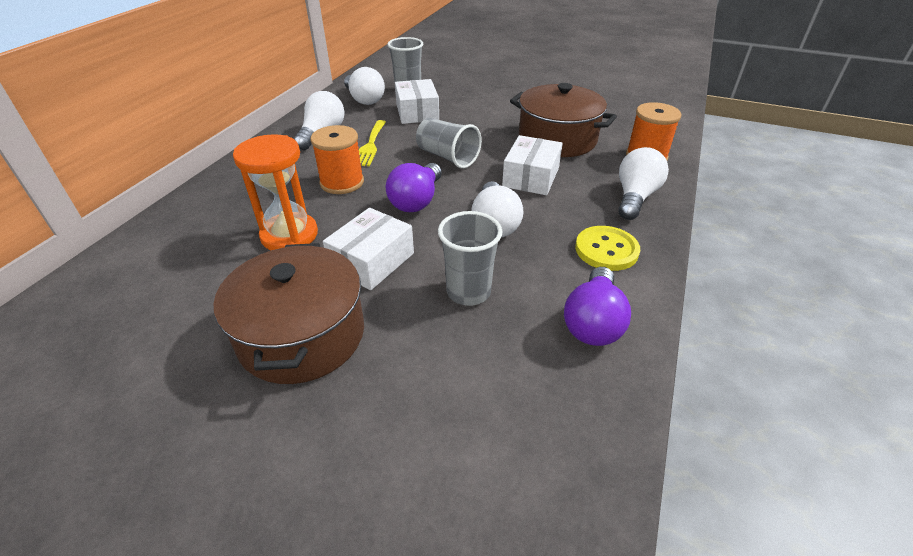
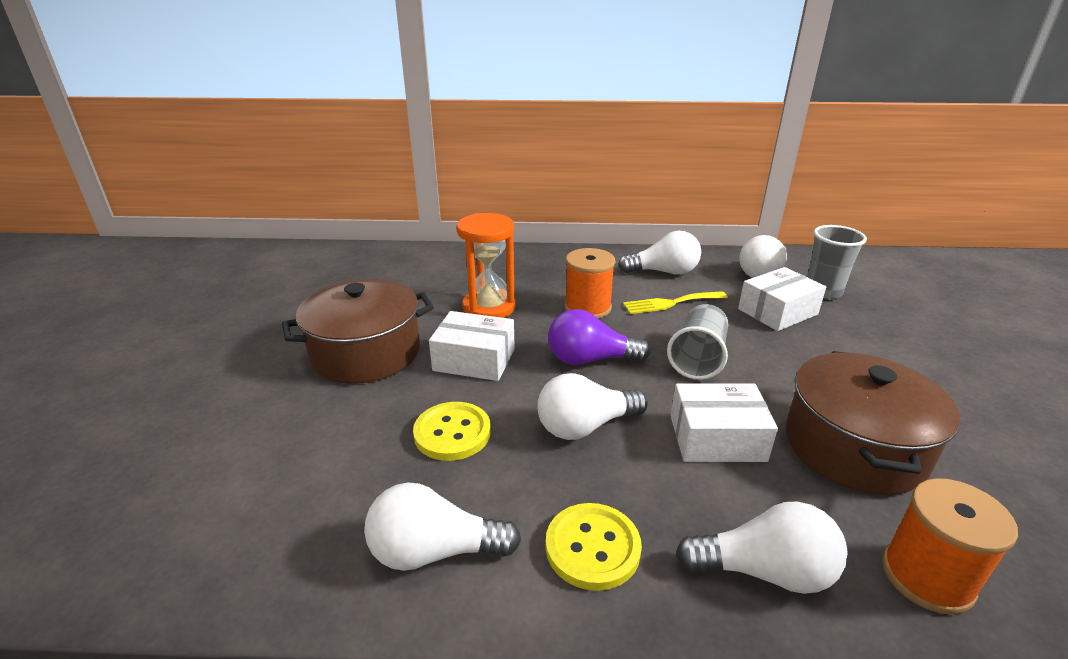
camera: 70 degrees right, 10 degrees down
(468, 292) = (452, 433): grey cup -> yellow button
(593, 322) = (434, 551): purple light bulb -> white light bulb

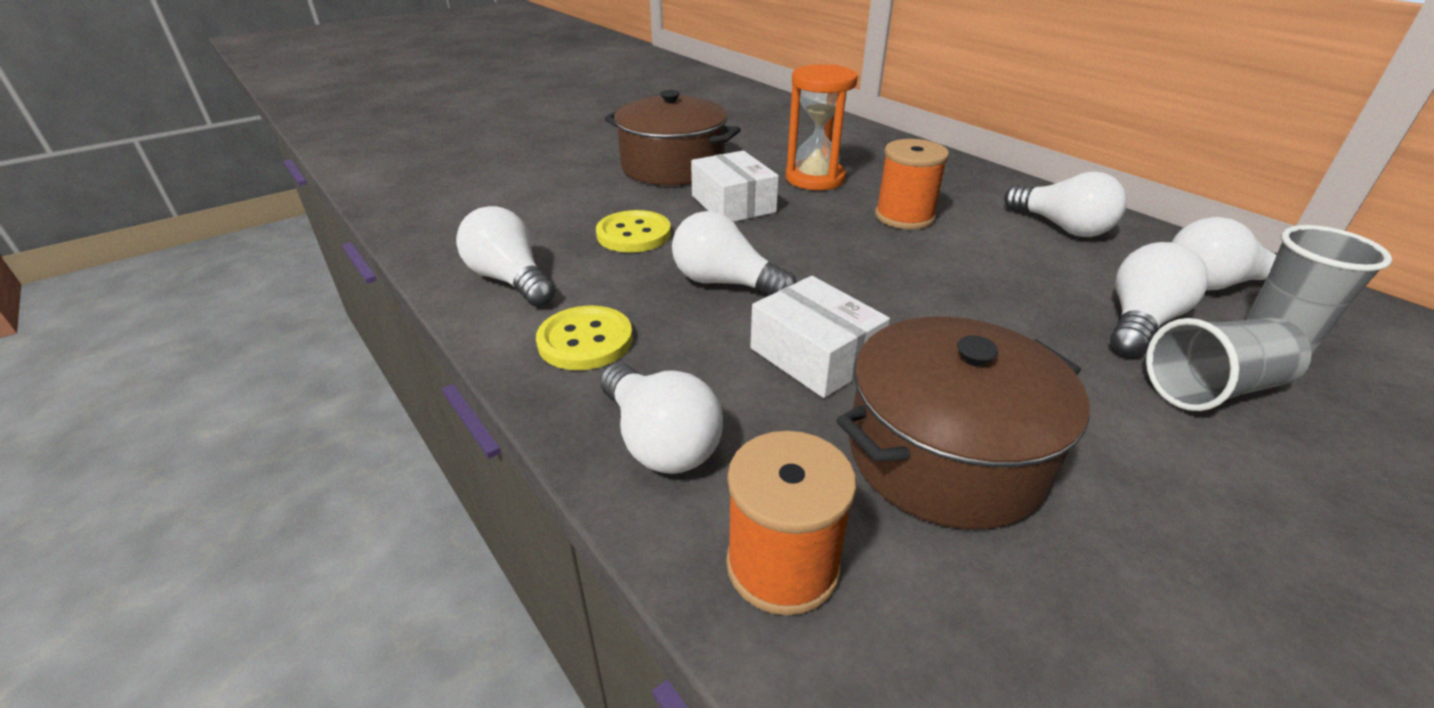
camera: 50 degrees right, 5 degrees up
(590, 359) = (823, 249): purple light bulb -> none
(670, 303) = (1006, 252): yellow fork -> none
(698, 358) = (933, 302): grey cup -> grey cup (1212, 388)
(777, 312) = (1140, 322): white box -> white light bulb

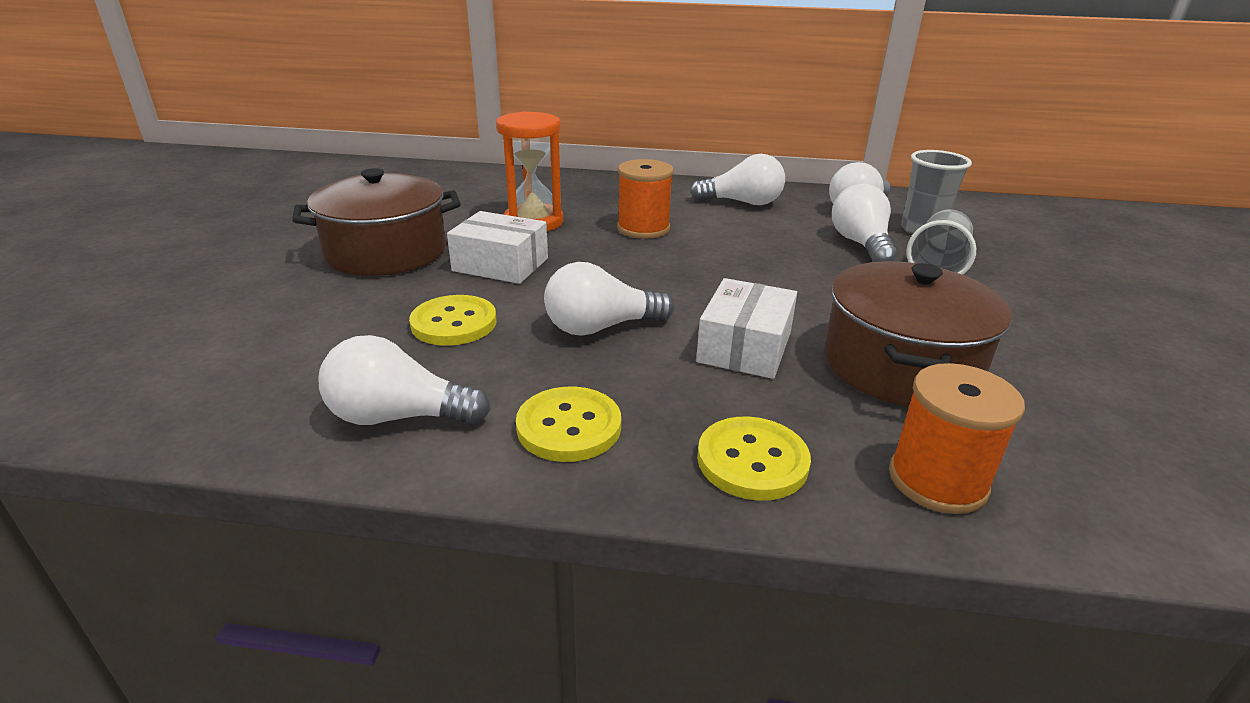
camera: 45 degrees left, 5 degrees down
(660, 441) = (752, 461): white light bulb -> yellow button
(815, 355) = (744, 347): white box -> white box turned 75 degrees counterclockwise

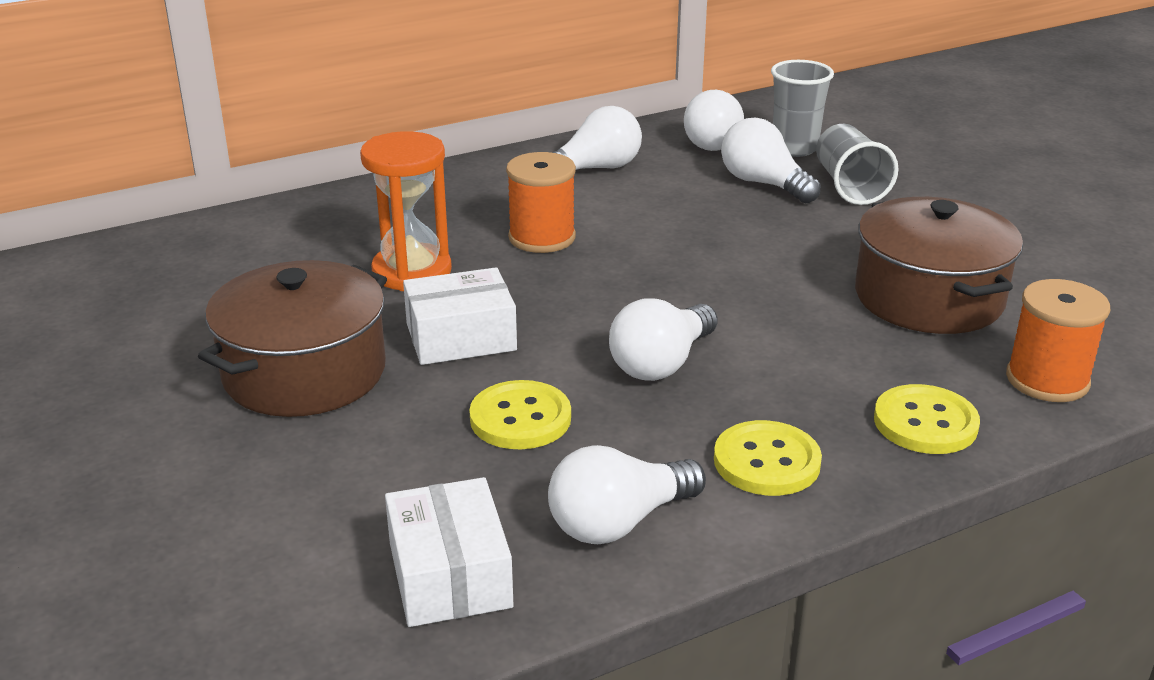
camera: 35 degrees left, 0 degrees up
(744, 347) = (801, 331): white box -> white box (449, 575)

